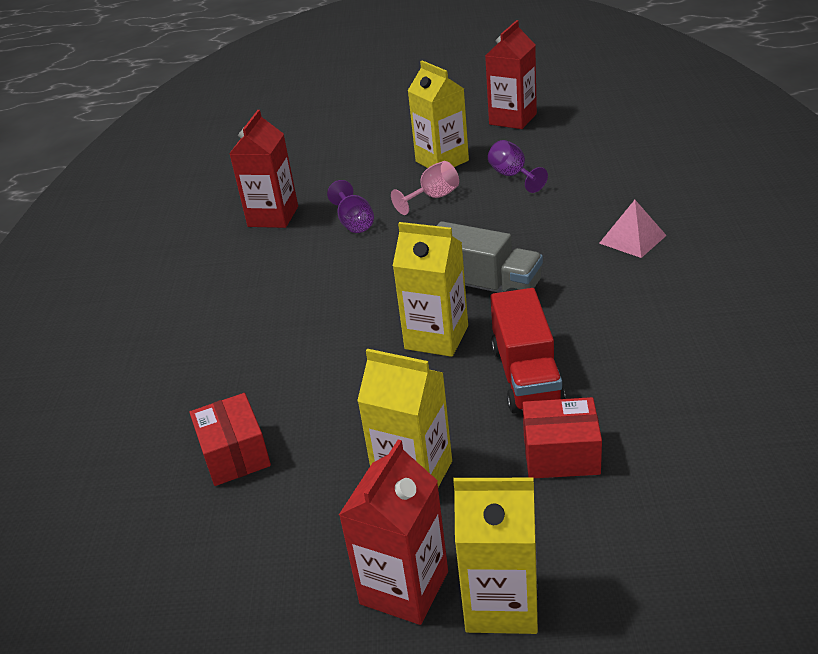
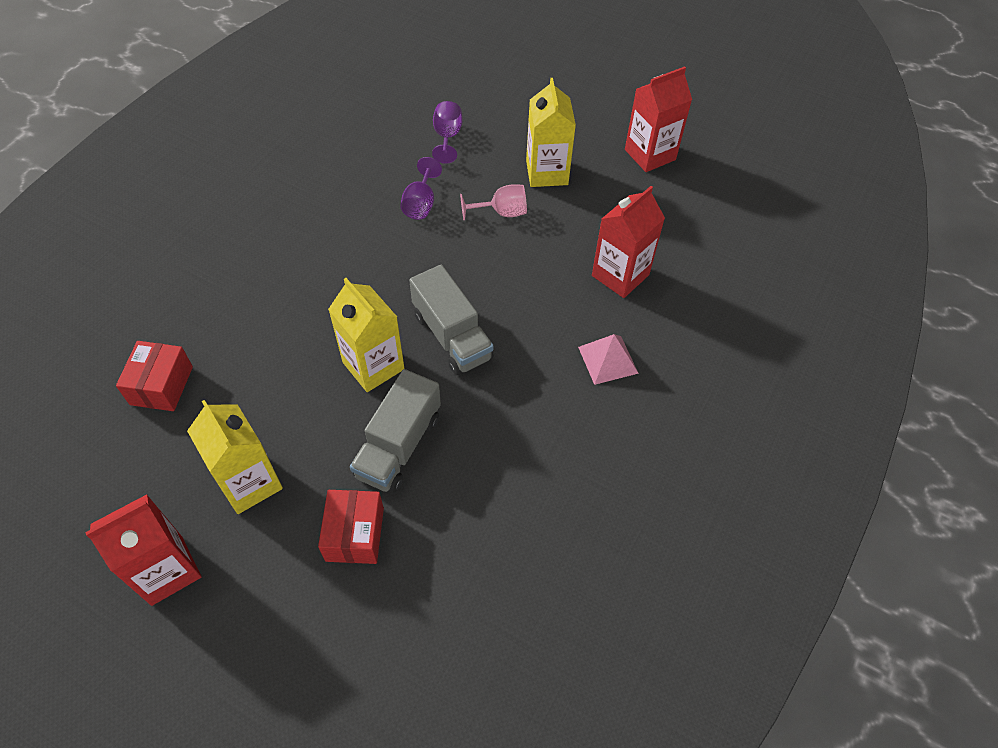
camera: 25 degrees right, 20 degrees up
(273, 216) = (370, 159): red carton -> red carton (620, 275)
(501, 603) = (209, 625): yellow carton -> none
(513, 176) = (585, 226): purple goblet -> purple goblet (447, 137)
(526, 376) = (399, 446): red truck -> grey truck
(561, 454) = (354, 534): red box -> red box turned 60 degrees clockwise

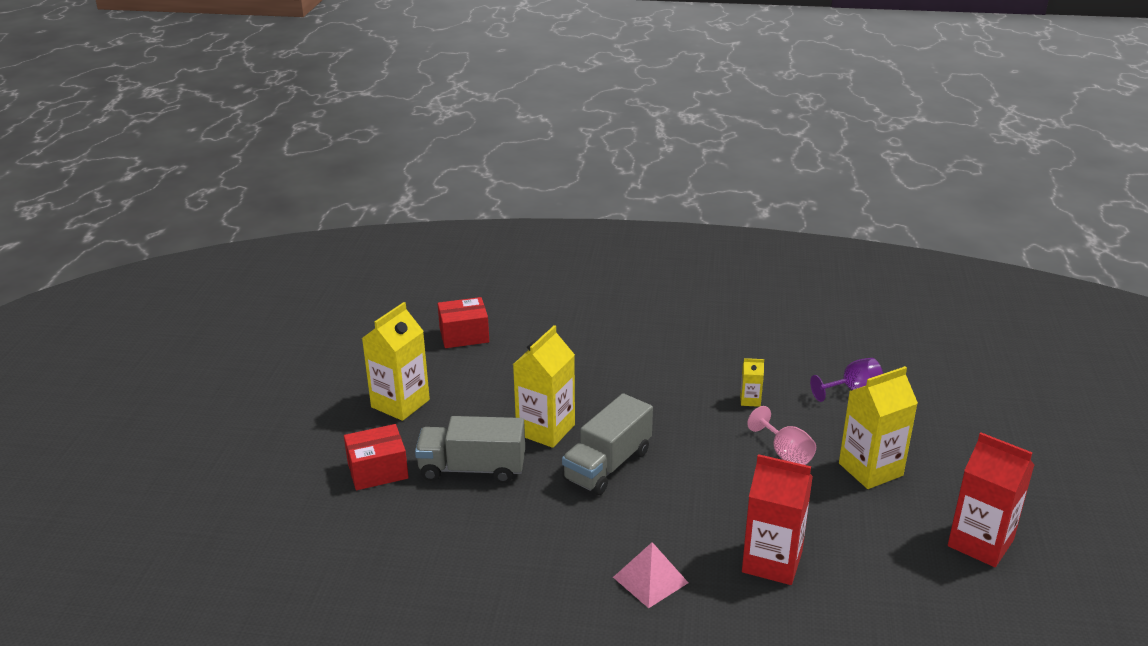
camera: 70 degrees right, 25 degrees down
(167, 570) = (313, 391): red carton -> none
(420, 204) = (750, 400): purple goblet -> yellow carton

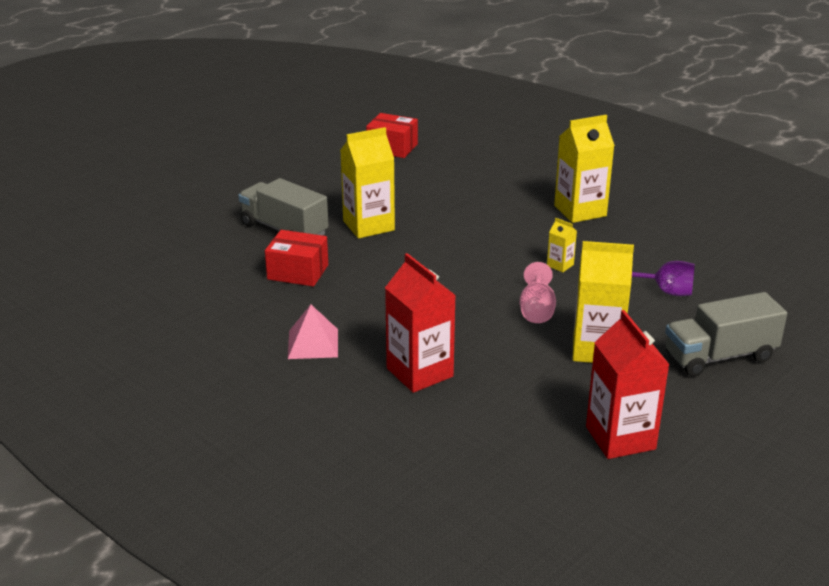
camera: 35 degrees right, 0 degrees up
(377, 470) = (222, 207): red box -> red box (298, 272)
(400, 403) = (290, 174): yellow carton -> yellow carton (580, 211)
(607, 465) = (382, 264): grey truck -> grey truck (719, 356)

